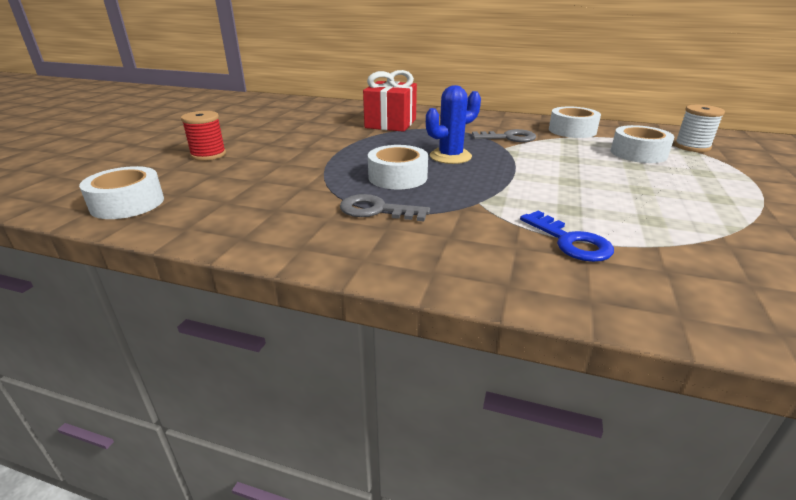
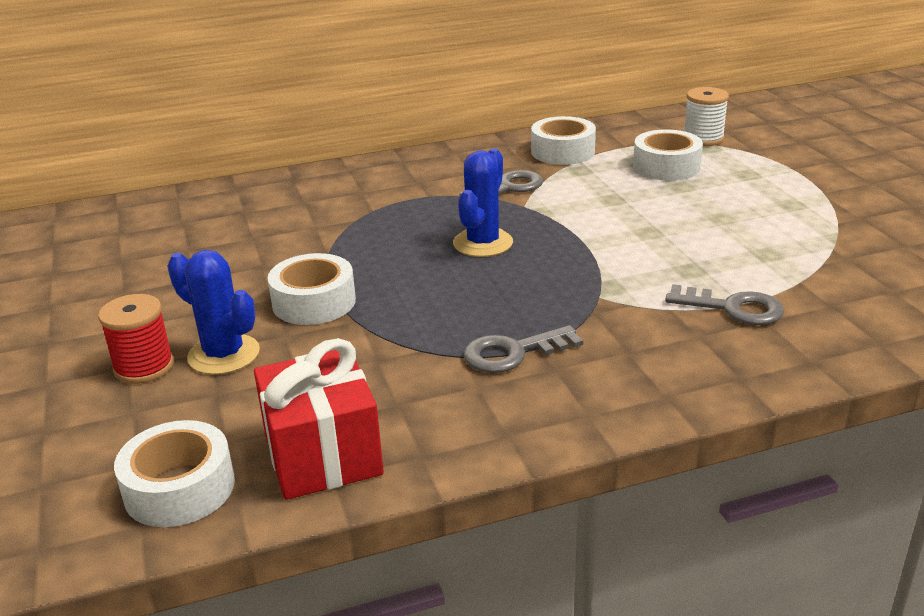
camera: 35 degrees left, 0 degrees up
(245, 161) = (224, 355): none -> blue cactus
(390, 123) = (325, 213): red gift -> red gift (323, 455)
(397, 177) = (467, 298): white tape -> white tape (314, 302)
(570, 241) = (733, 308): blue key -> grey key

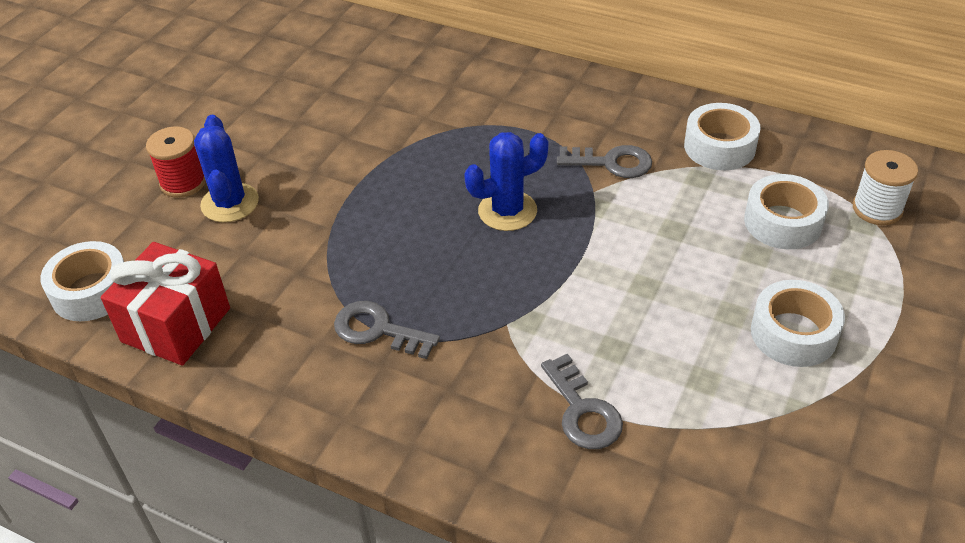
camera: 45 degrees right, 15 degrees up
(314, 302) = (330, 193): white tape -> white tape (793, 333)

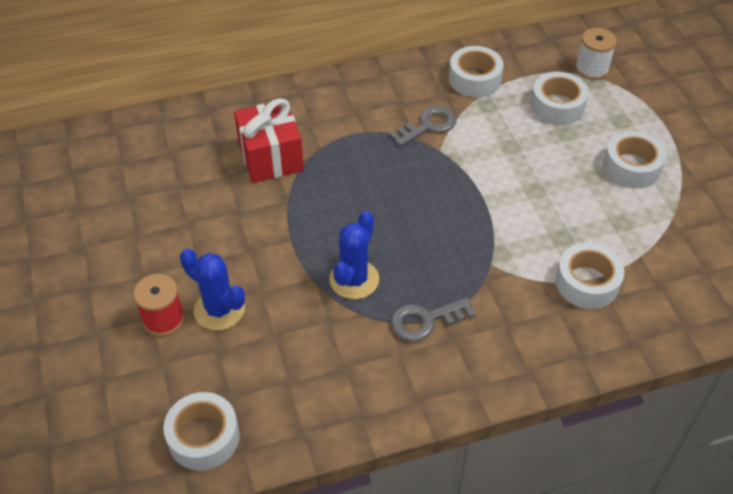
camera: 45 degrees left, 5 degrees up
(176, 325) = (296, 413): red gift -> red gift (271, 157)
(507, 211) = (406, 195): blue cactus -> blue cactus (354, 279)
(582, 410) = (587, 283): grey key -> white tape

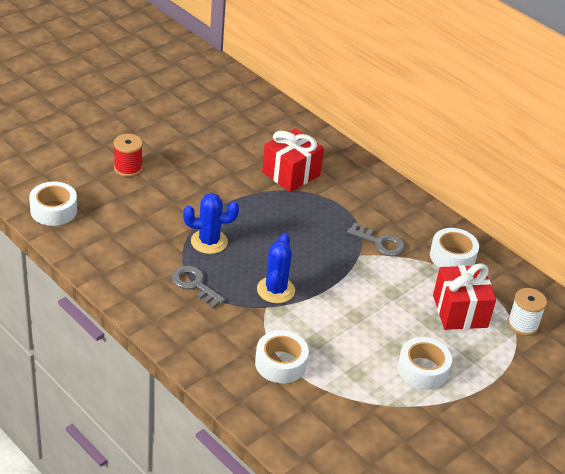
camera: 60 degrees right, 10 degrees down
(219, 309) = (148, 189): blue cactus -> blue cactus (275, 290)
(557, 106) = (460, 311): white tape -> red gift

